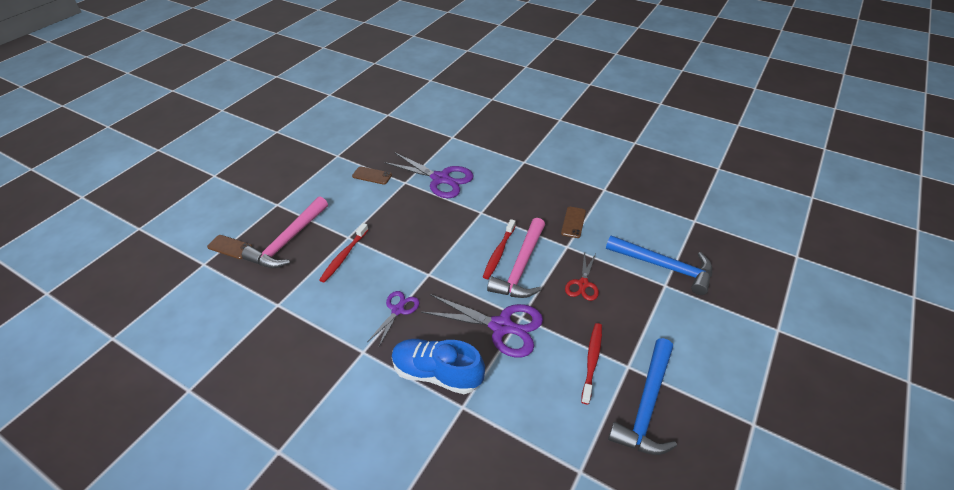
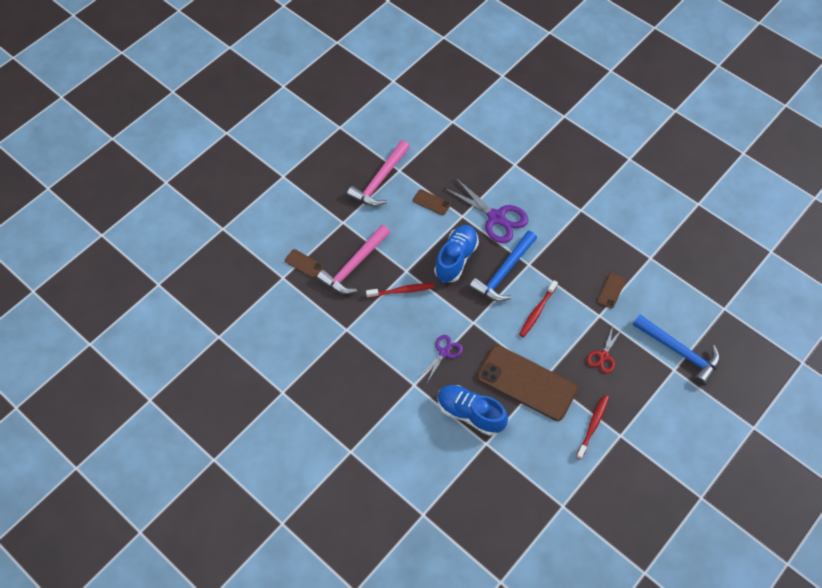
camera: 10 degrees right, 15 degrees up
(344, 256) = (402, 291): red toothbrush -> red toothbrush turned 135 degrees counterclockwise
(402, 219) = (456, 259): none -> blue shoe
(501, 326) = (526, 383): purple scissors -> brown phone
(521, 267) = (553, 330): pink hammer -> pink hammer (379, 181)
(646, 406) = (624, 469): blue hammer -> blue hammer (503, 273)

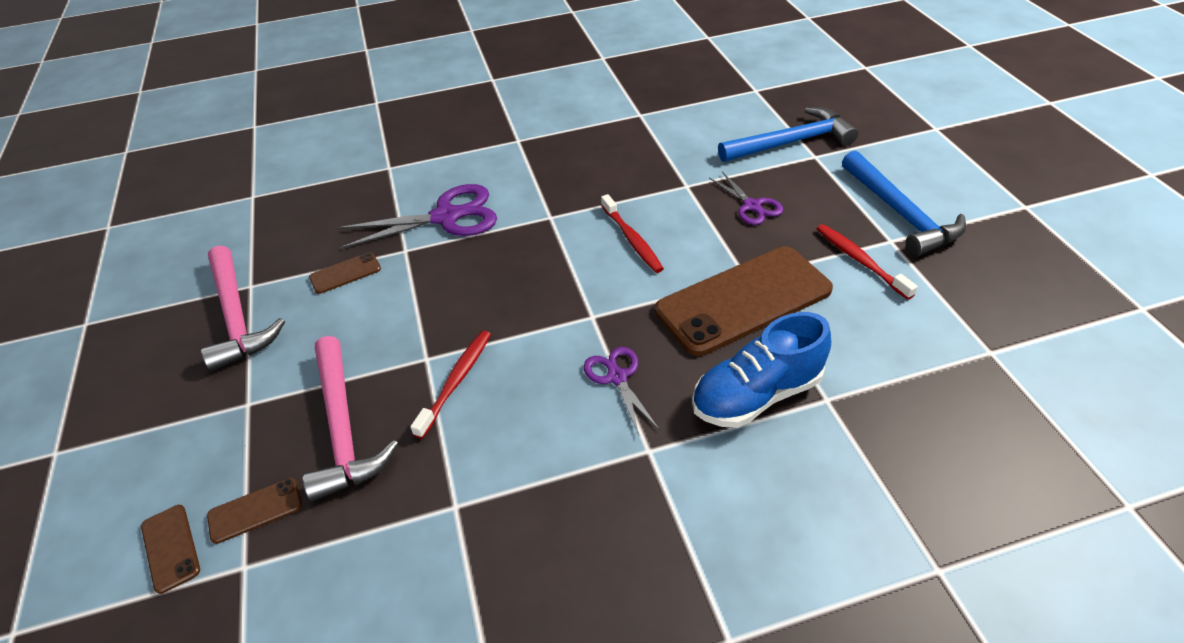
camera: 55 degrees left, 15 degrees down
(456, 259) = (466, 288): blue shoe -> none
(503, 273) = (539, 247): blue hammer -> blue hammer (900, 214)
(603, 356) = (752, 206): red scissors -> purple scissors
(611, 290) = (658, 161): brown phone -> brown phone (170, 548)

